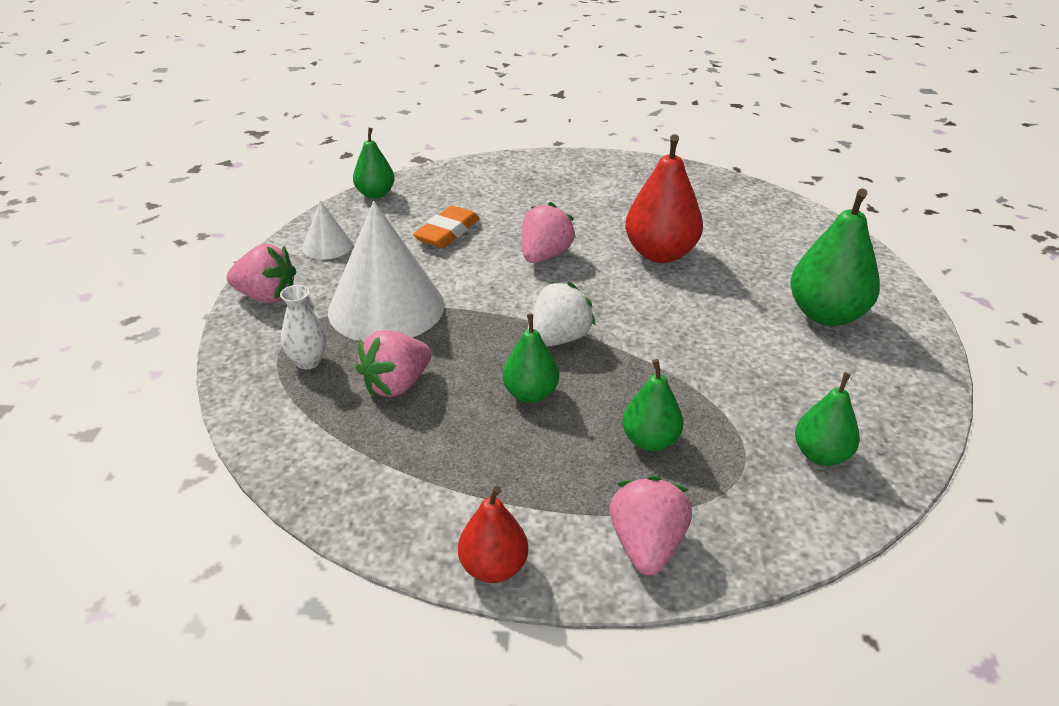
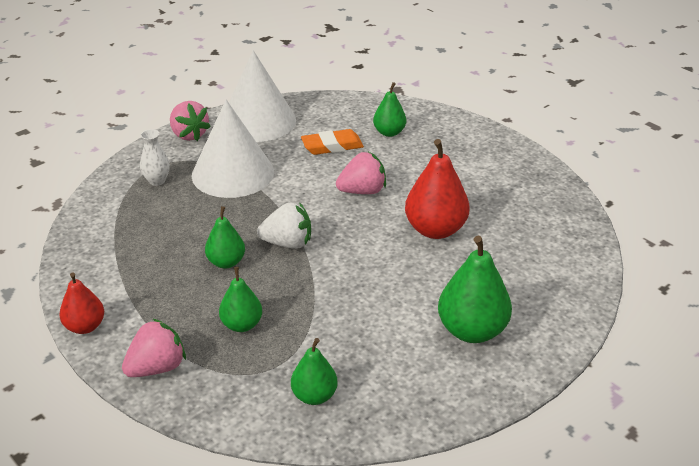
camera: 45 degrees right, 0 degrees up
(327, 246) = (258, 121): white cone -> white cone, size x2.11
(375, 194) = (331, 101): green pear -> green pear (389, 132)
(396, 385) = (175, 217): pink strawberry -> none

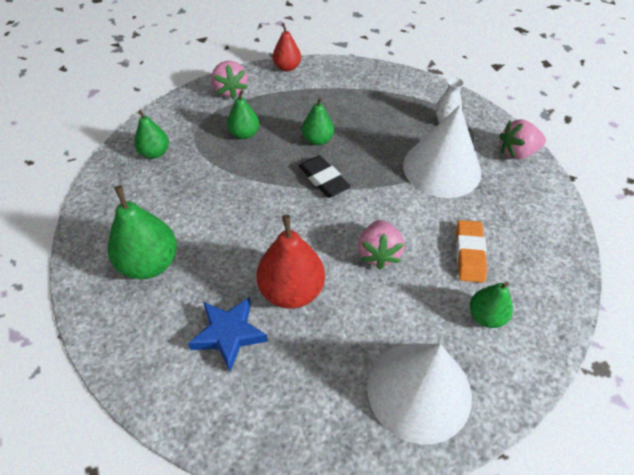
camera: 110 degrees right, 15 degrees up
(258, 121) = (534, 206): white cone -> white cone (419, 391)
(287, 243) = (323, 179): white strawberry -> black eraser
(503, 252) = (229, 334): none -> blue star

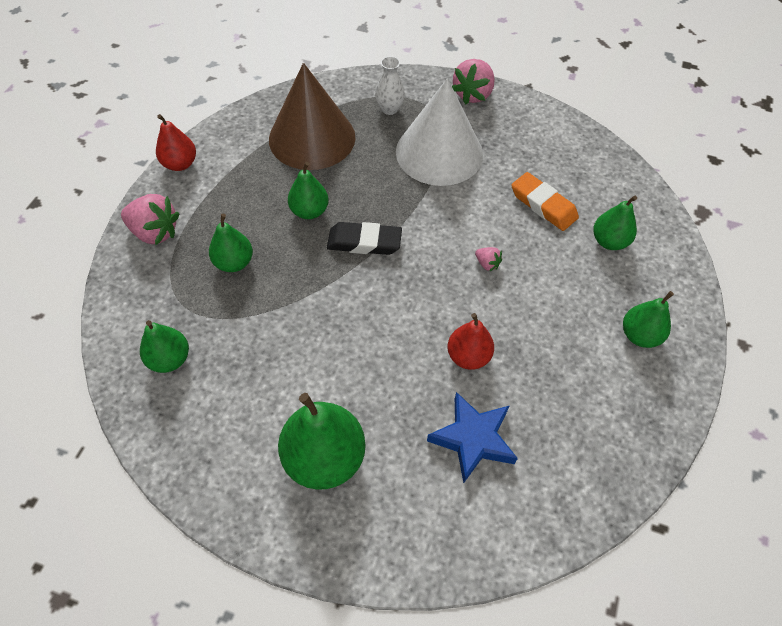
camera: 50 degrees left, 5 degrees up
(291, 290) = (468, 356): red pear -> red pear, size x0.60
(374, 104) = (312, 138): none -> brown cone
(378, 253) = (487, 264): pink strawberry -> pink strawberry, size x0.48
(419, 391) = (639, 335): white cone -> green pear

